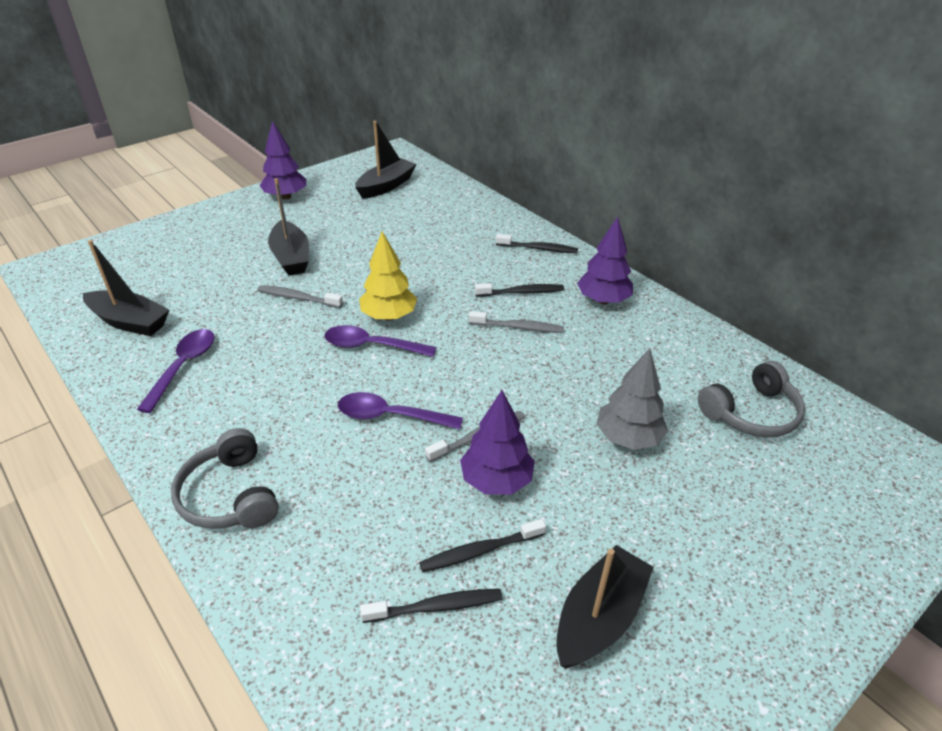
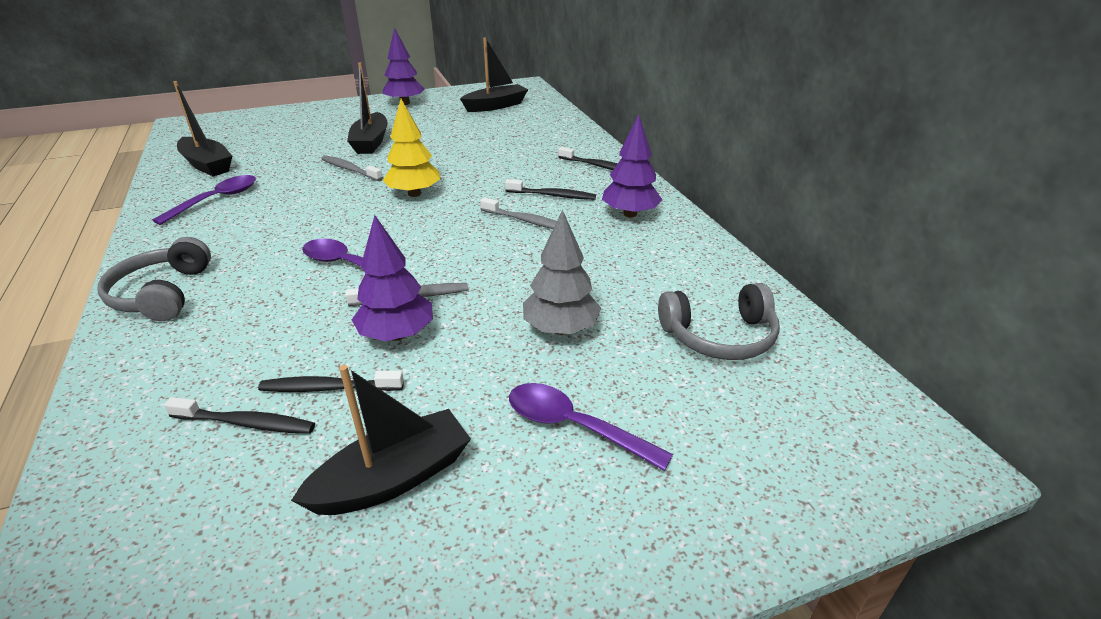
camera: 20 degrees right, 5 degrees down
(372, 346) = (379, 212): purple spoon -> purple spoon (574, 426)

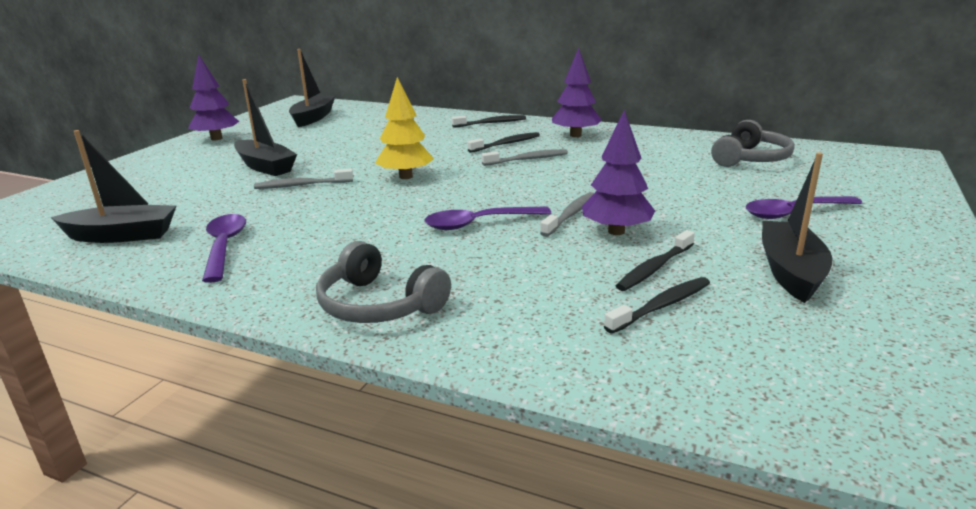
camera: 45 degrees left, 10 degrees down
(560, 329) = (685, 188): grey tree -> none

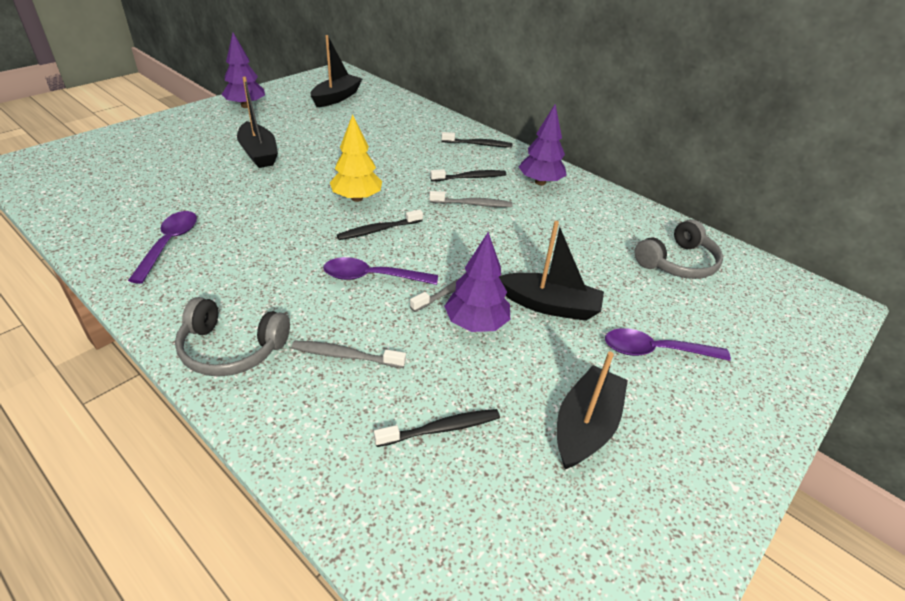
camera: 15 degrees right, 15 degrees up
(122, 235) = (110, 208): black boat -> black boat (550, 305)
(302, 185) = (270, 185): grey toothbrush -> grey toothbrush (345, 356)
(378, 305) = (231, 349): grey headphones -> grey headphones turned 45 degrees counterclockwise
(654, 268) = (472, 381): black toothbrush -> black toothbrush (378, 230)

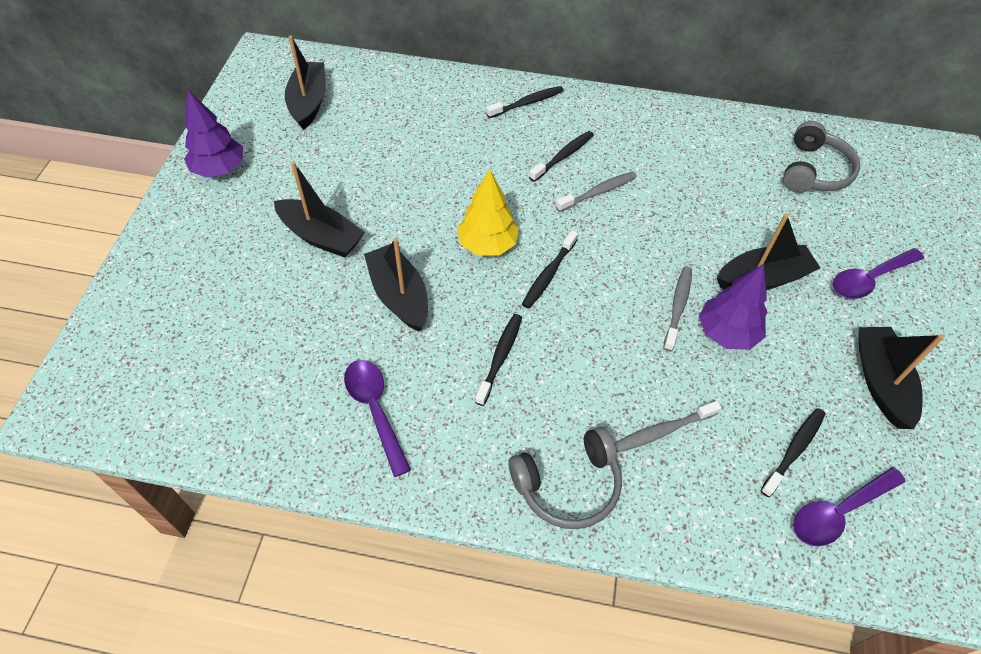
camera: 30 degrees left, 15 degrees up
(265, 198) = (399, 295): none -> black boat
(284, 256) = (500, 357): none -> black toothbrush
(372, 277) = (599, 334): purple spoon -> purple spoon (838, 512)
(540, 182) = (629, 128): purple tree -> none

